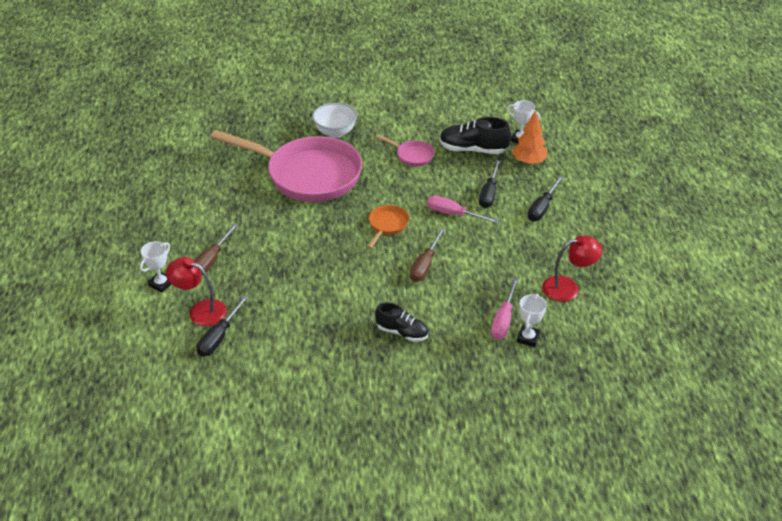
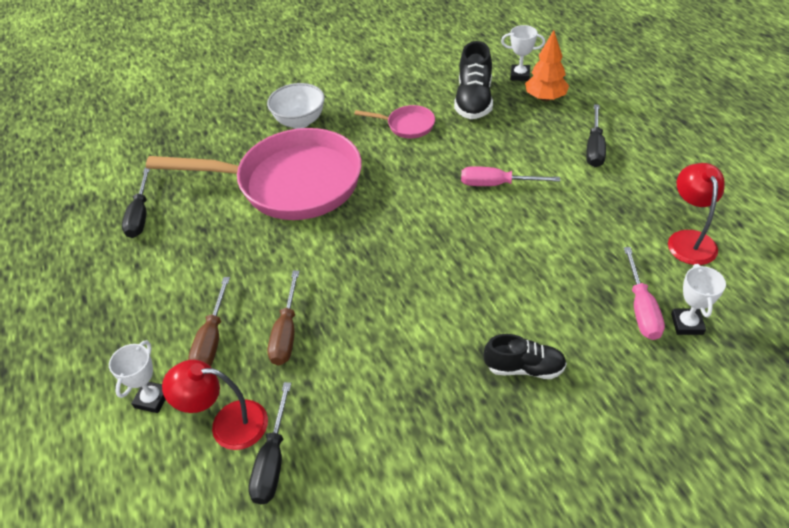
camera: 15 degrees left, 5 degrees up
(387, 225) = (424, 222): orange pan -> none
(425, 265) = (500, 261): brown screwdriver -> brown screwdriver (286, 332)
(473, 150) = (474, 100): black shoe -> black shoe turned 75 degrees counterclockwise
(489, 193) = (523, 147): black screwdriver -> black screwdriver (140, 215)
(568, 287) = (689, 239): red lamp -> red lamp turned 60 degrees counterclockwise

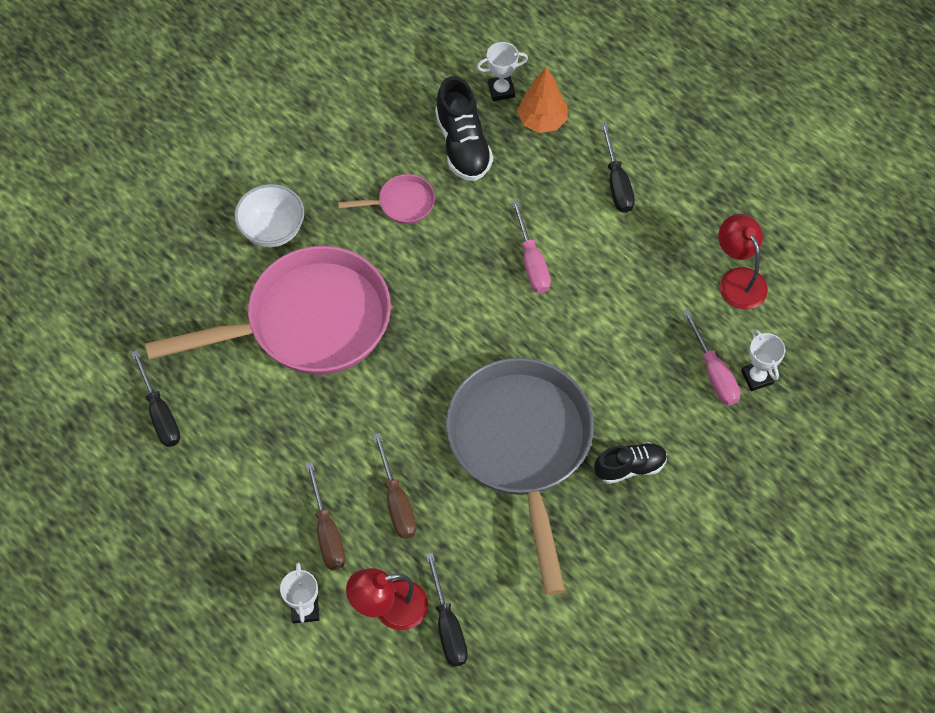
camera: 25 degrees left, 15 degrees up
(423, 320) = (521, 447): none -> grey pan
(496, 184) = (532, 262): pink screwdriver -> pink screwdriver turned 90 degrees counterclockwise

